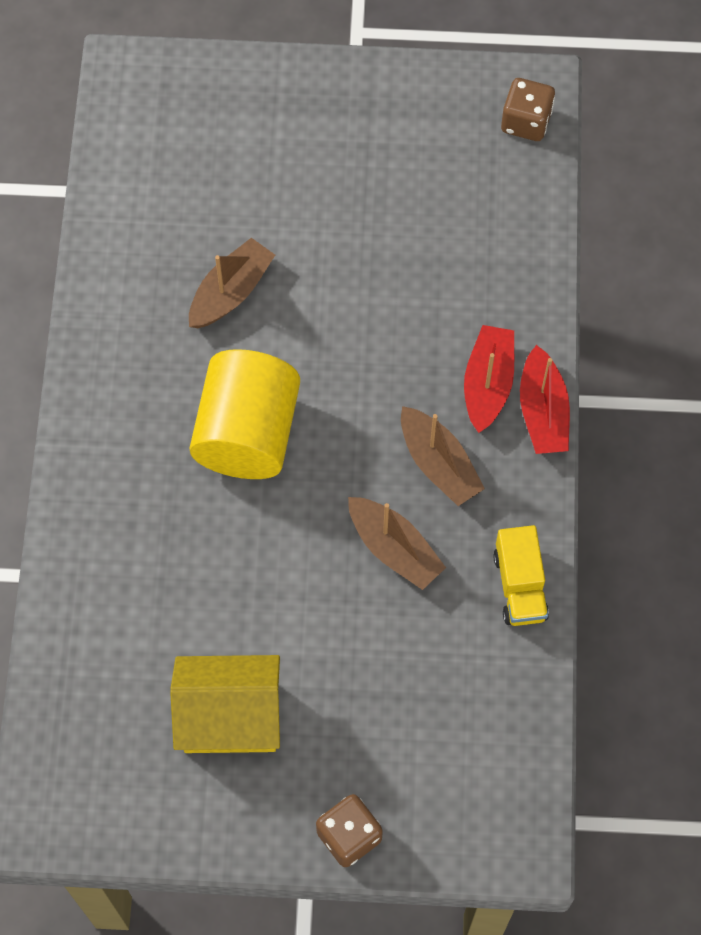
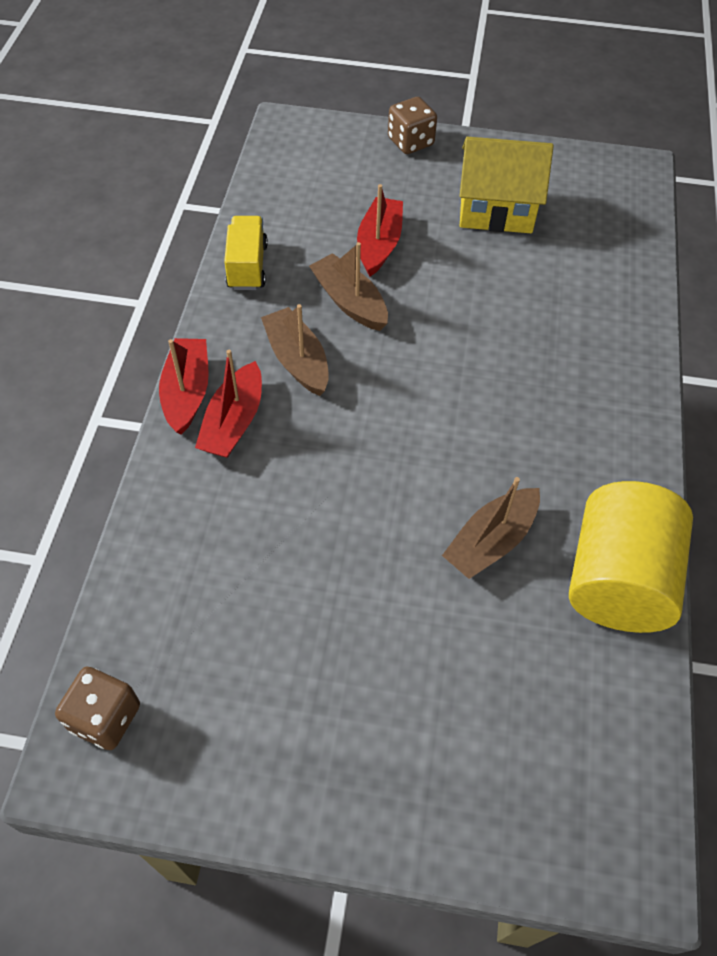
camera: 175 degrees left, 10 degrees down
(247, 433) = (476, 404): yellow cylinder -> yellow cylinder (617, 580)
(371, 640) = (379, 244): none -> red boat

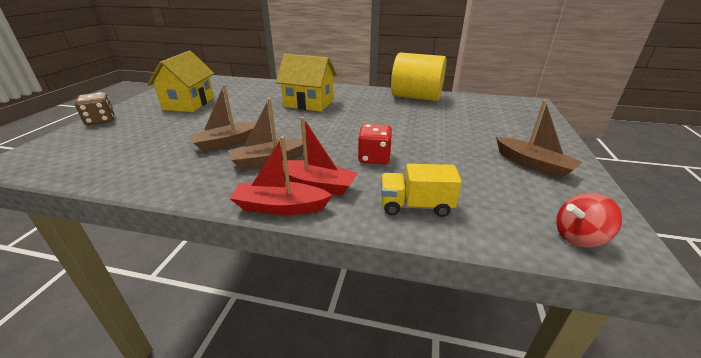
camera: 85 degrees left, 25 degrees down
(105, 717) = (578, 237): brown dice -> red spinning top
(247, 266) = (159, 180): yellow truck -> yellow truck (415, 206)
(309, 489) = (374, 158): none -> red dice
(379, 244) = (185, 133): red boat -> none
(491, 541) = (402, 116): brown boat -> brown boat (533, 165)
(531, 378) = (309, 103): none -> yellow house

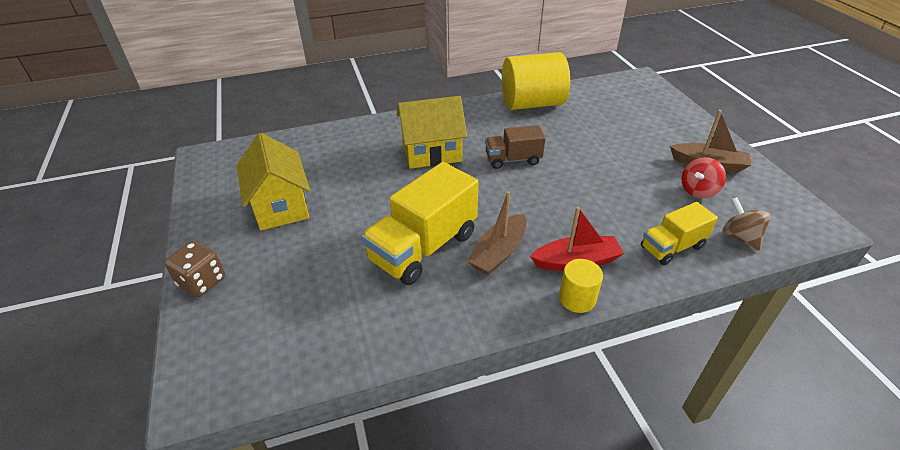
camera: 30 degrees left, 10 degrees up
(228, 143) = (423, 247): brown boat -> yellow truck
(280, 207) = (577, 298): red boat -> yellow cylinder
(358, 119) = (513, 160): none -> brown truck
(374, 158) = (586, 208): red dice -> none
(501, 224) = (739, 237): none -> brown spinning top
(578, 237) = (789, 226): red spinning top -> red spinning top (698, 191)

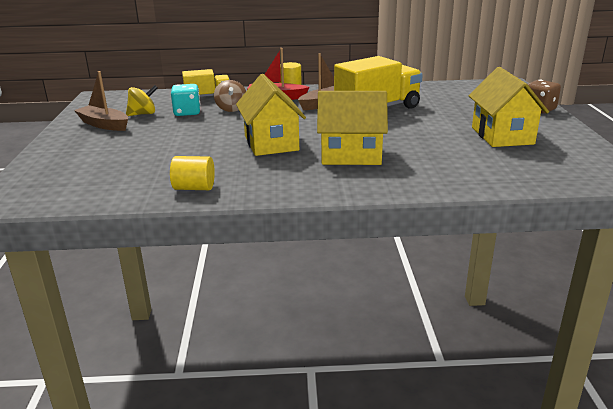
camera: 165 degrees left, 15 degrees down
(513, 160) = (271, 143): brown truck -> yellow house
(532, 103) = (194, 188): yellow cylinder -> yellow cylinder, size x0.48
(652, 202) = (187, 112): none -> turquoise dice
(698, 191) = (143, 114): red spinning top -> yellow spinning top
(739, 237) = (158, 97): brown spinning top -> brown spinning top (231, 109)

